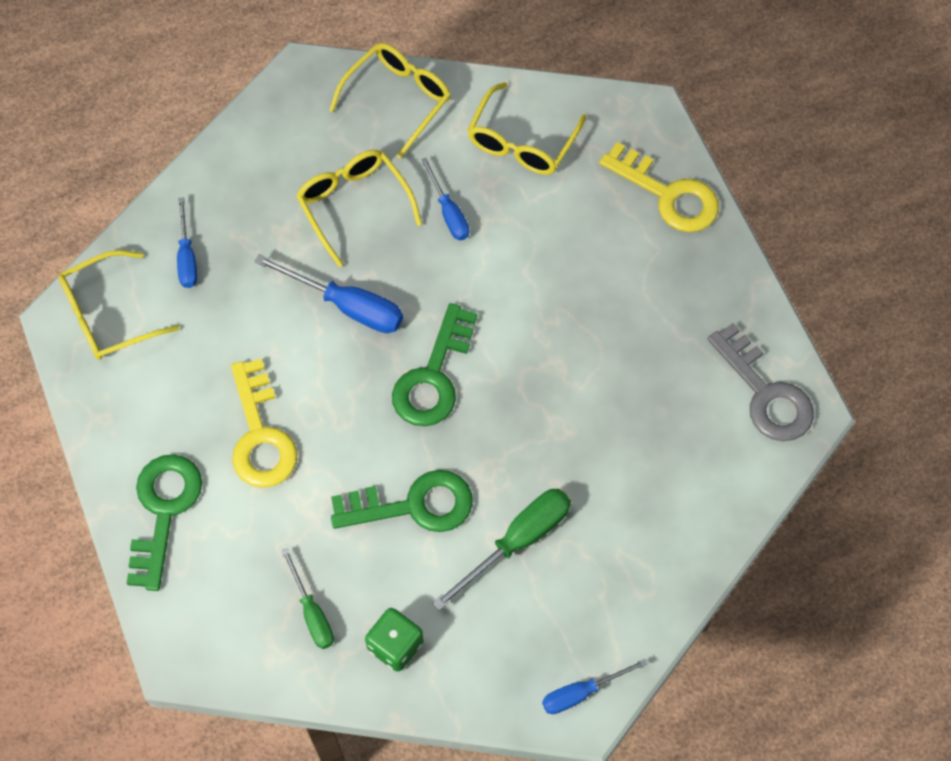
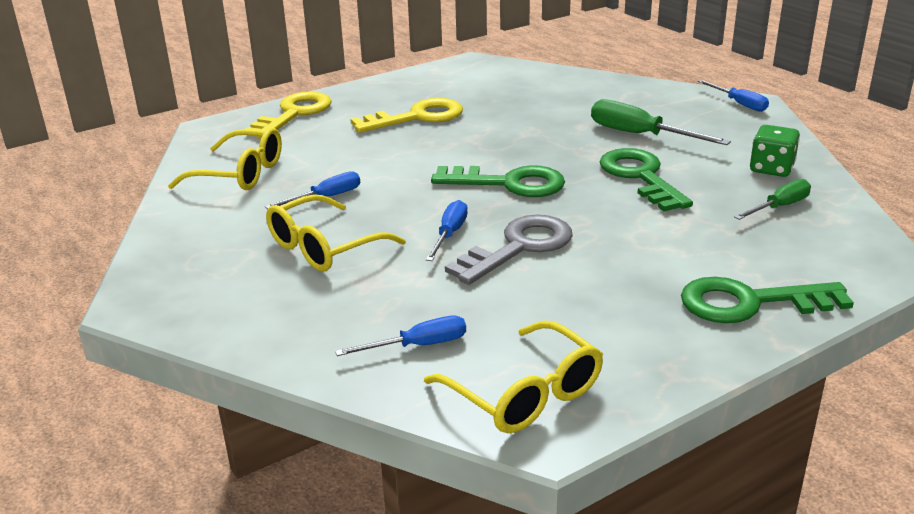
camera: 100 degrees left, 35 degrees down
(260, 435) = (622, 259): yellow key -> yellow key (417, 117)
(346, 306) = (449, 234): blue screwdriver -> blue screwdriver, size x0.63
(398, 99) = (182, 241): yellow glasses -> none
(765, 393) = (463, 72): grey key -> grey key (519, 247)

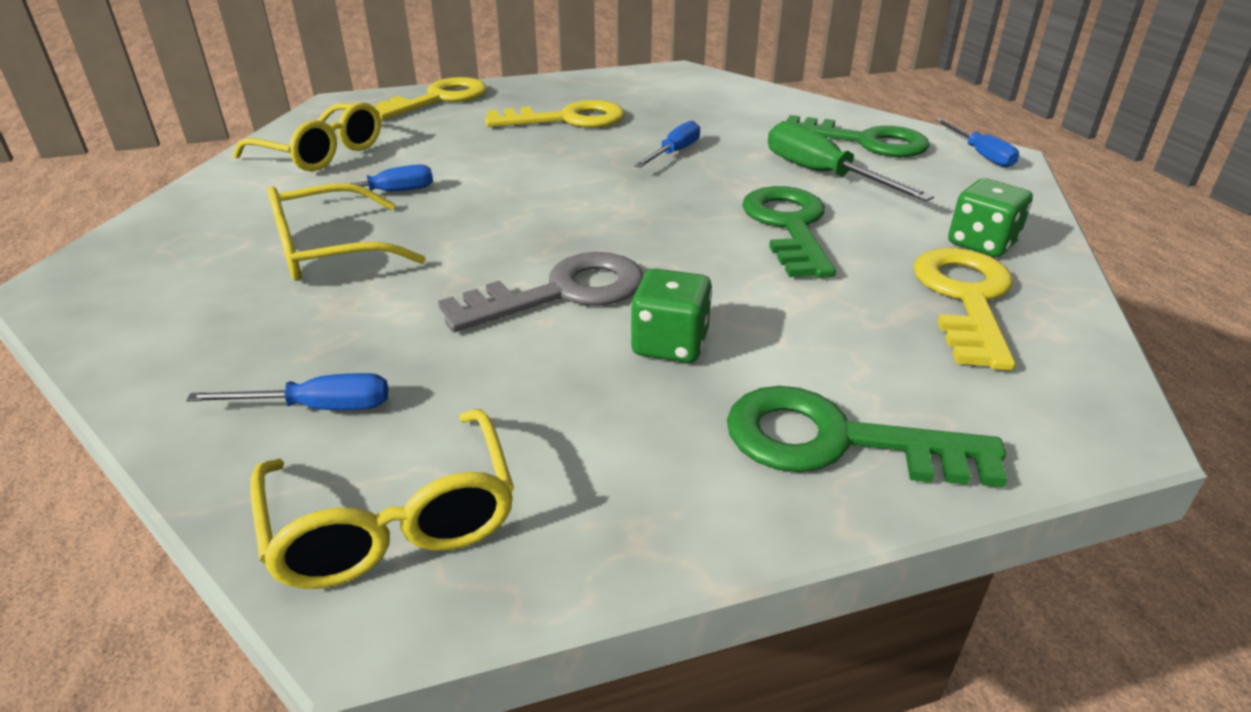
camera: 15 degrees right, 5 degrees up
(449, 234) = (488, 261): blue screwdriver -> blue screwdriver (674, 153)
(509, 183) = (613, 209): green key -> green key (864, 141)
(615, 267) = (670, 344): none -> green dice
(779, 207) = (965, 299): green screwdriver -> yellow key

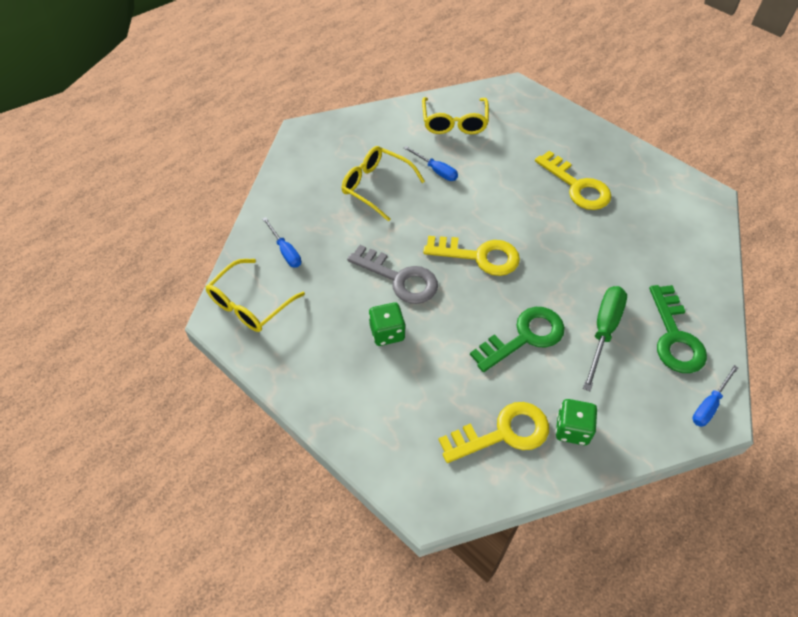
camera: 60 degrees right, 20 degrees up
(438, 99) = (553, 120): yellow key -> yellow key (479, 256)
(674, 153) = (574, 253): blue screwdriver -> none
(837, 442) = (359, 411): green key -> none

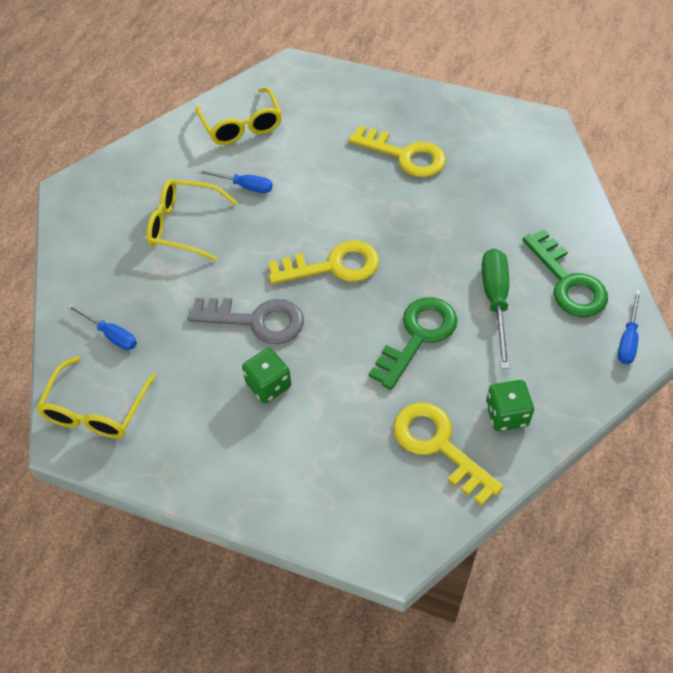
camera: 20 degrees left, 0 degrees up
(503, 433) = (438, 446): yellow key -> yellow key turned 90 degrees counterclockwise

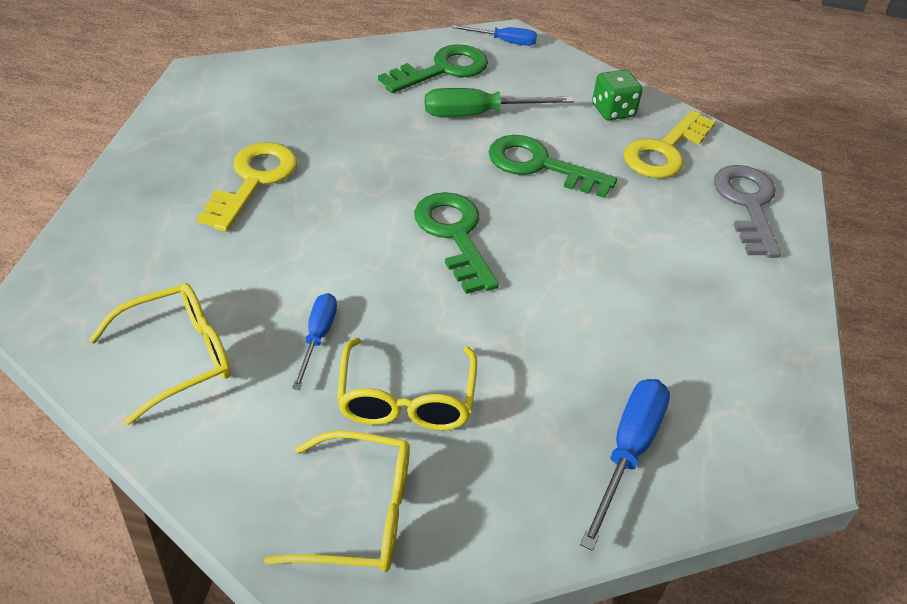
camera: 105 degrees left, 10 degrees down
(96, 410) = (749, 443): yellow glasses -> yellow glasses (360, 515)
(111, 335) = (628, 453): blue screwdriver -> blue screwdriver, size x1.59
(256, 320) = (557, 298): grey key -> grey key (747, 205)
(268, 385) = (645, 277): green dice -> none
(333, 266) = (454, 235): yellow key -> green key

